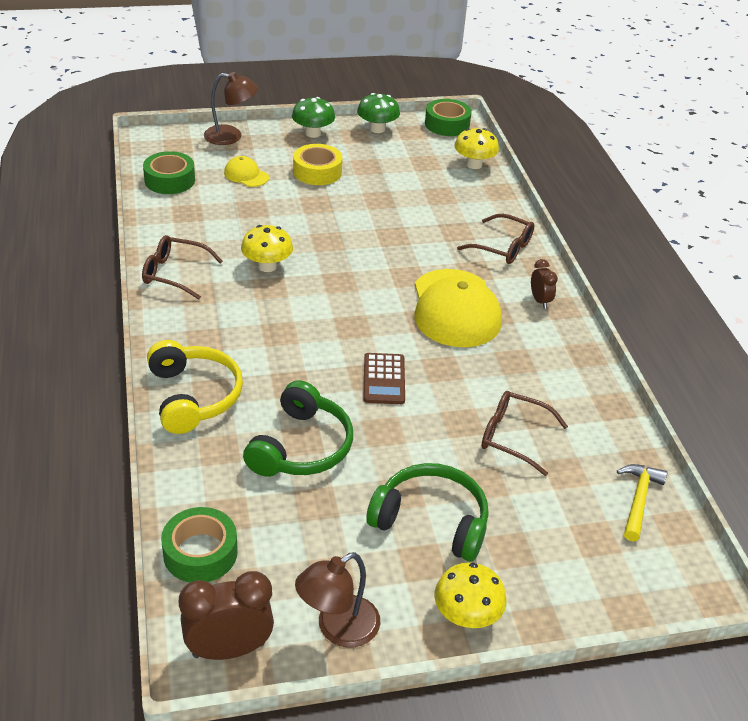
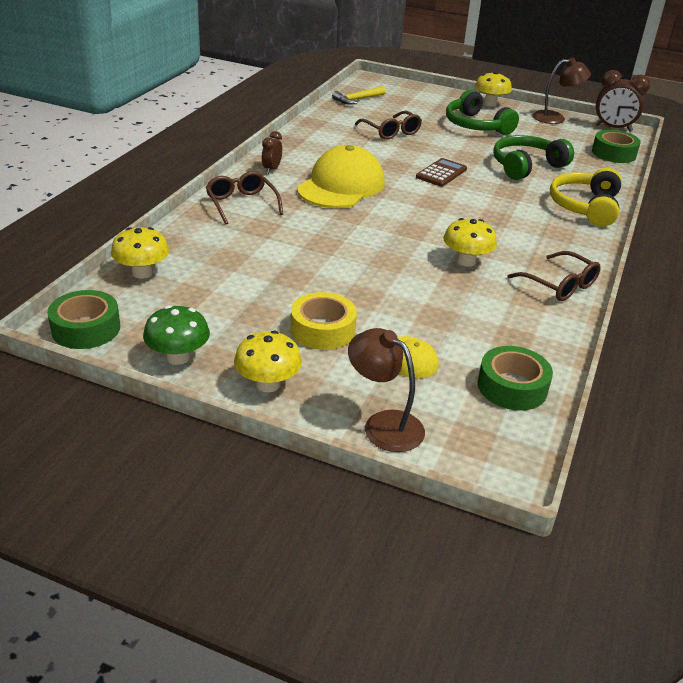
camera: 145 degrees left, 5 degrees down
(313, 133) = (268, 384): green mushroom -> yellow mushroom

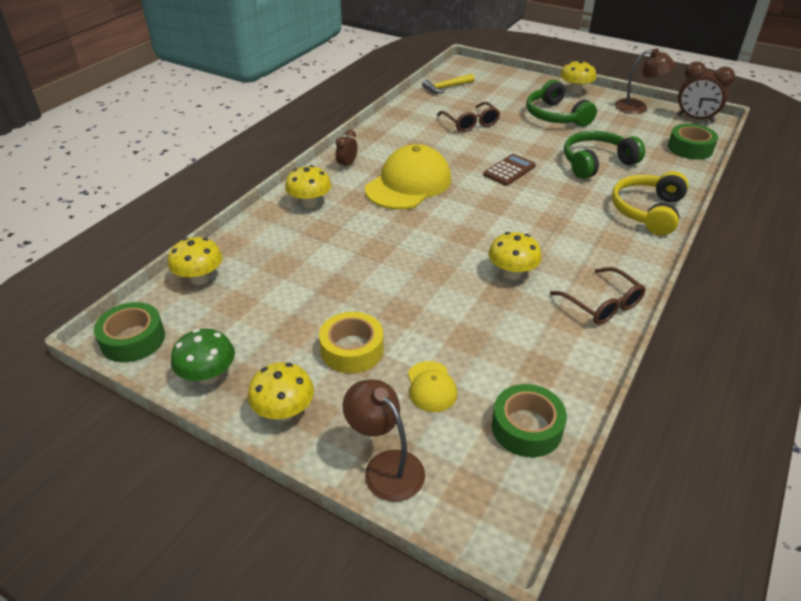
camera: 10 degrees right, 5 degrees up
(241, 204) = (310, 203): brown glasses -> yellow mushroom

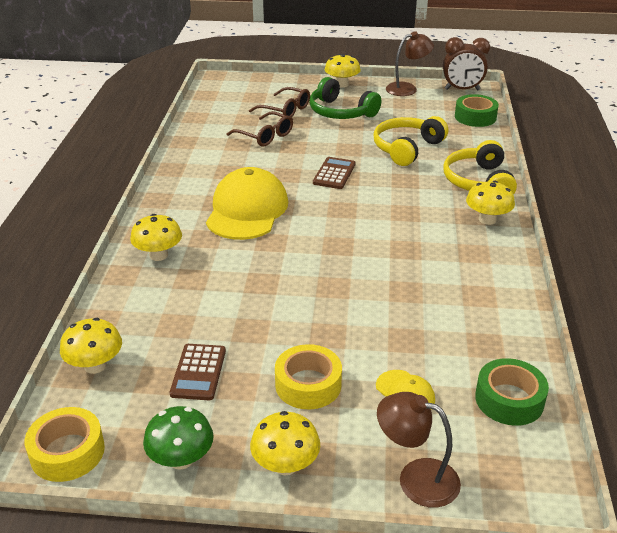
camera: 25 degrees left, 5 degrees down
(133, 339) = (67, 452): green tape -> yellow tape
(272, 309) = (198, 372): none -> brown calculator
(347, 165) = (169, 206): brown clock -> none
(446, 87) = (215, 105): yellow hammer -> none
(512, 273) = (403, 269): yellow mushroom -> yellow mushroom (487, 219)
(596, 163) = (406, 148): green headphones -> yellow headphones
(602, 304) = (497, 274): brown glasses -> brown glasses (285, 110)

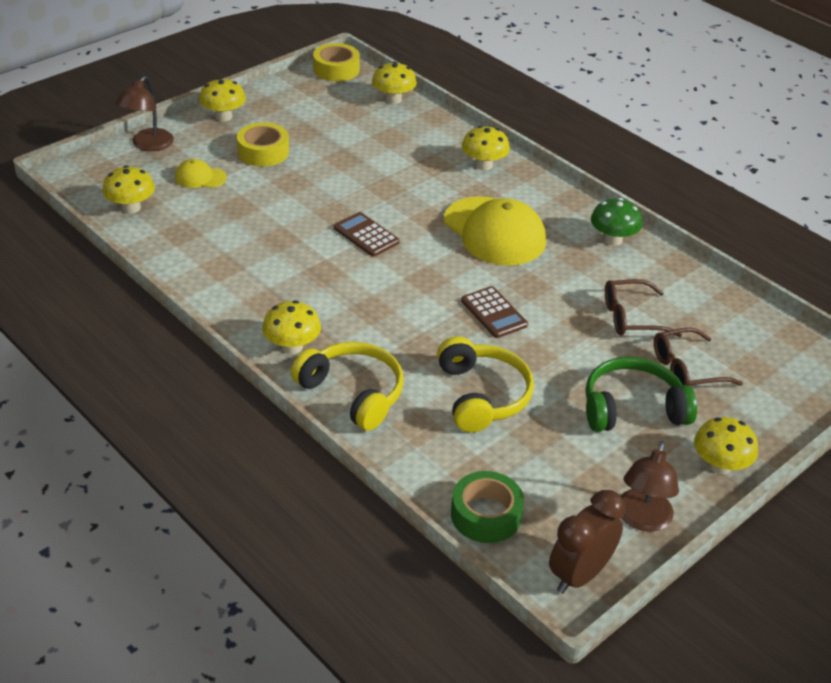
camera: 130 degrees right, 5 degrees up
(181, 459) = (278, 93): green mushroom -> green mushroom (613, 240)
(198, 372) = (334, 125): brown calculator -> brown calculator (366, 235)
(416, 478) = (148, 145): brown lamp -> brown lamp turned 135 degrees clockwise
(509, 400) = (131, 207): green tape -> yellow mushroom

